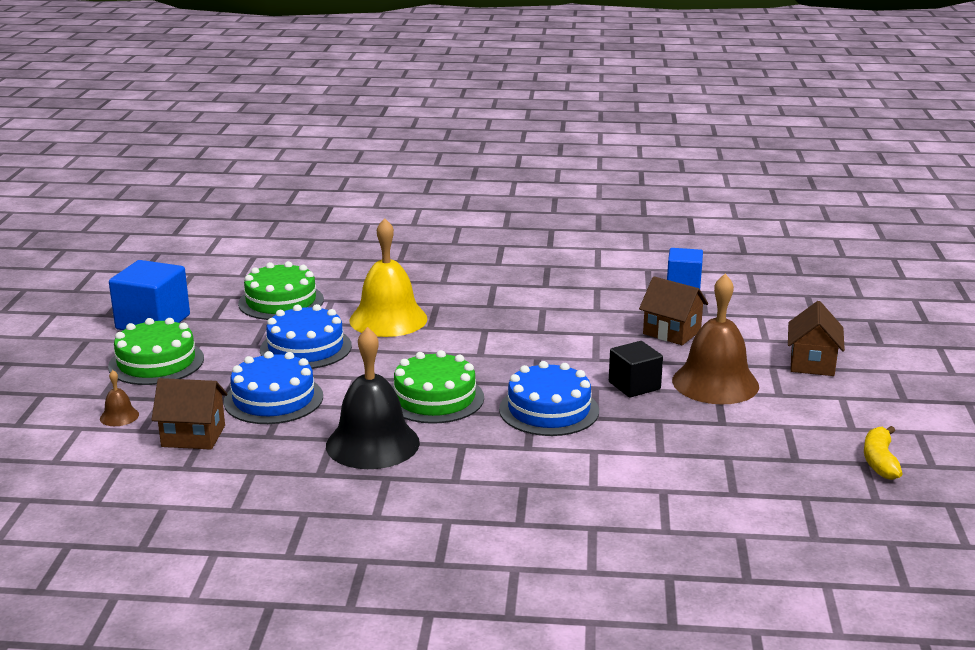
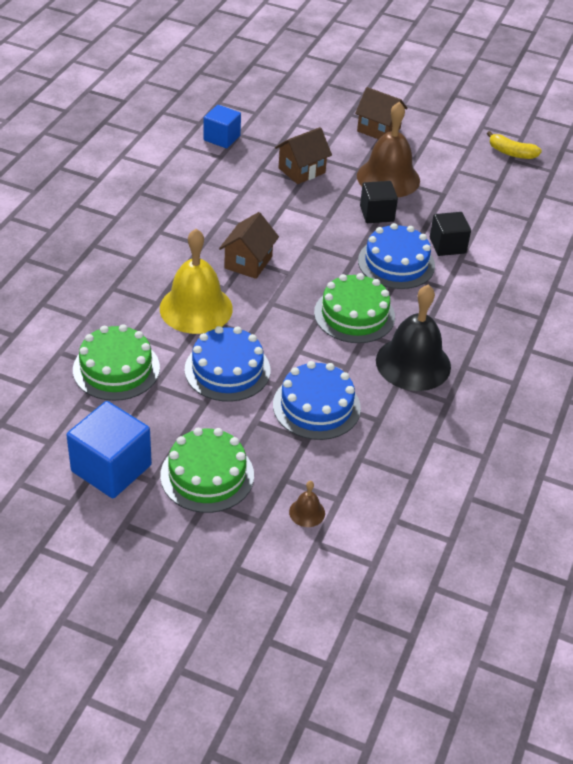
camera: 75 degrees left, 20 degrees up
(193, 436) = (362, 466): brown house -> brown house (248, 262)
(614, 438) = (447, 245): none -> black cube

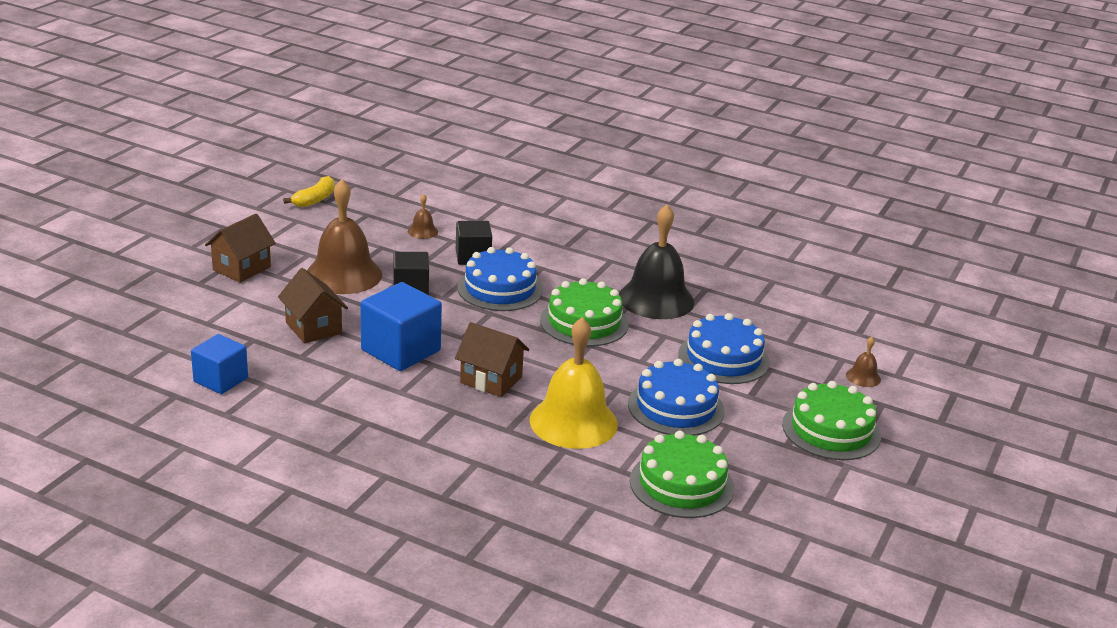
camera: 85 degrees left, 15 degrees down
(111, 468) = (836, 492): blue cube -> blue cube (401, 350)
(482, 214) = (423, 231): none -> brown bell

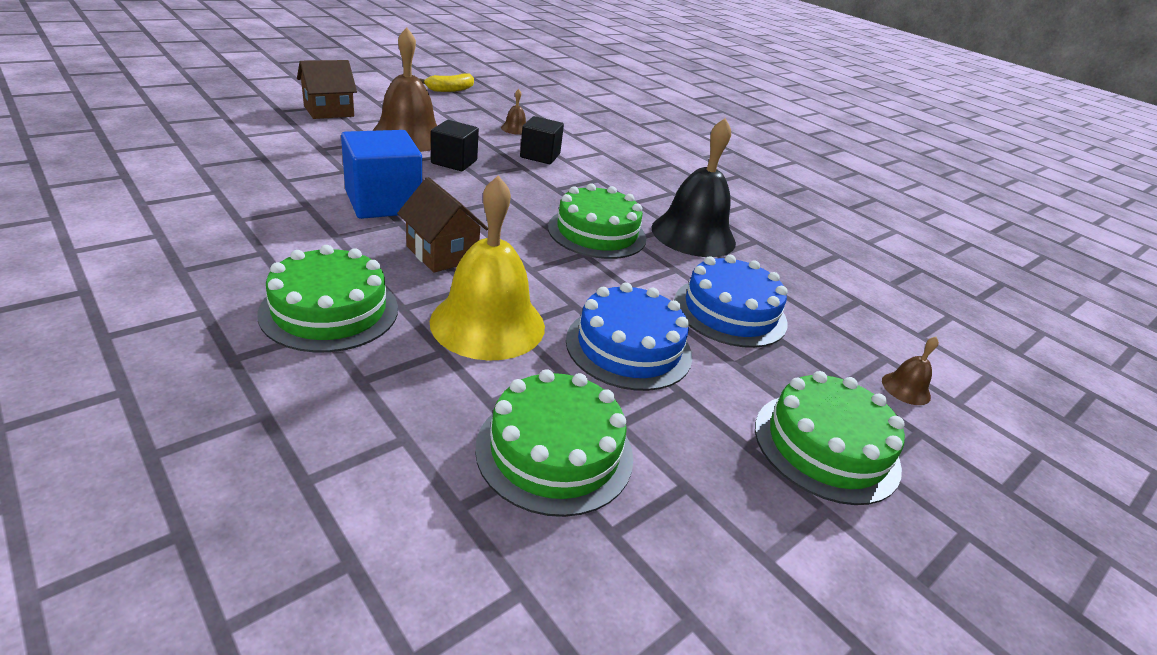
camera: 20 degrees right, 5 degrees up
(221, 380) = (183, 176): blue cube -> none
(313, 328) = (327, 164): brown house -> none
(464, 448) = (330, 311): none -> green cake
(500, 289) = (539, 184): blue cake -> none

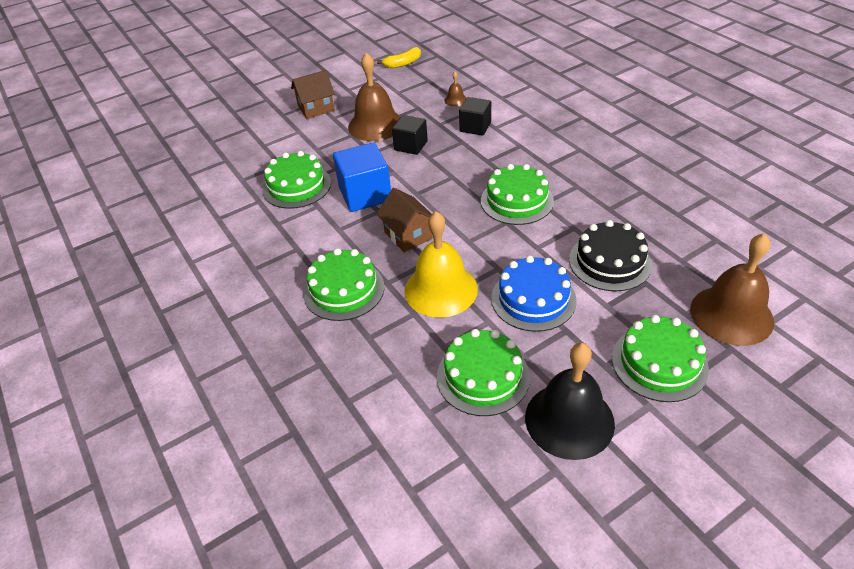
camera: 15 degrees right, 10 degrees up
(281, 182) = (296, 186): none -> green cake
(693, 235) = (591, 192): black bell -> black bell (569, 420)
(730, 312) = (610, 262): blue cake -> black cake
(906, 388) = (731, 315): brown bell -> brown bell, size x2.37

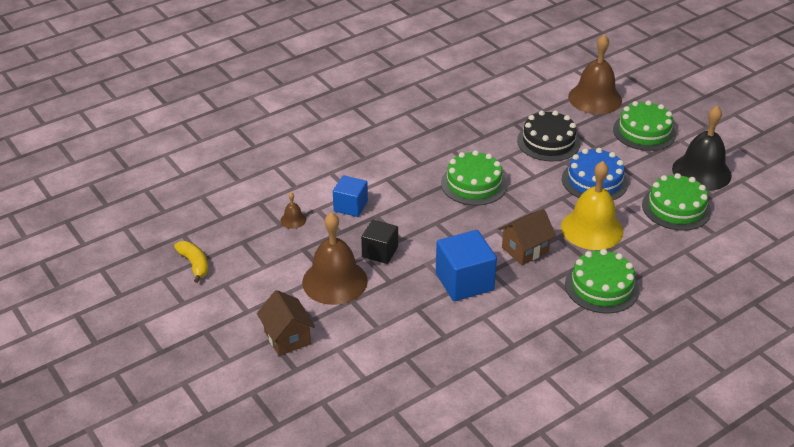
camera: 95 degrees left, 5 degrees down
(296, 186) = (449, 337): green cake -> none
(475, 127) = (350, 206): black cube -> blue cube

